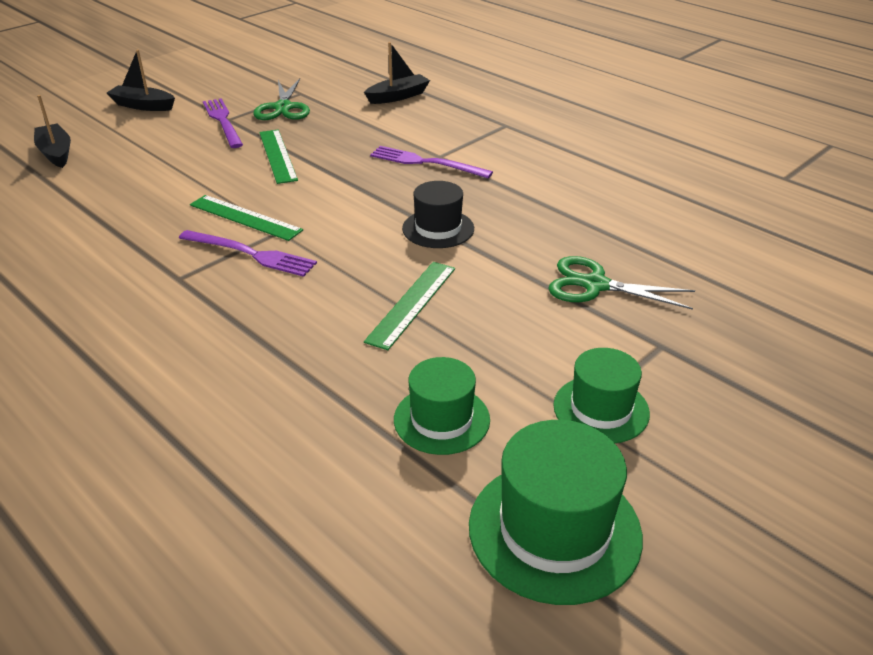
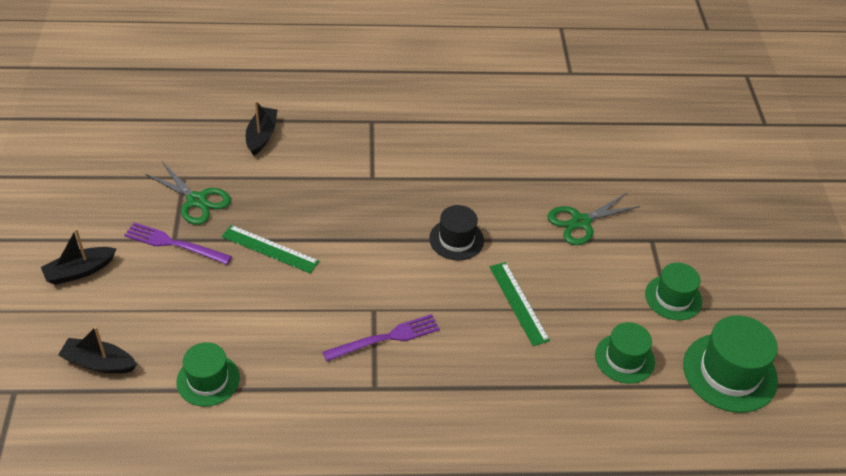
camera: 50 degrees left, 10 degrees up
(90, 199) = (208, 380): none -> green hat
(245, 217) = (336, 314): green ruler -> none
(426, 162) = (373, 189): purple fork -> none

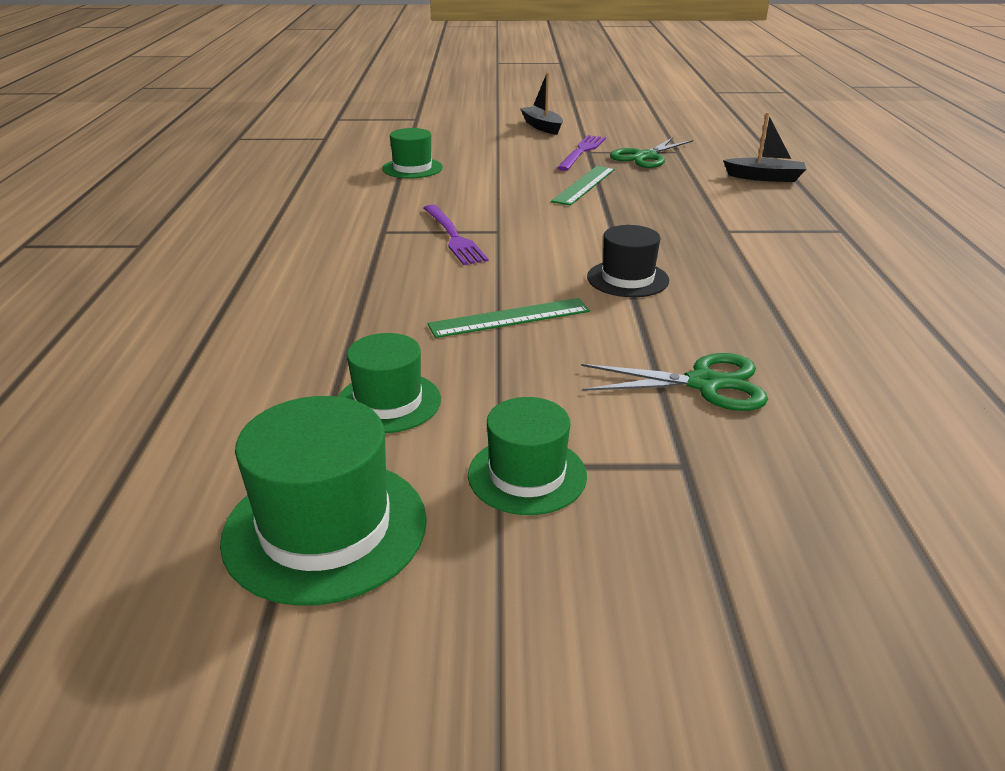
camera: 95 degrees right, 15 degrees down
(99, 363) = (439, 137): black boat -> none
(581, 222) = (704, 384): green scissors -> green scissors turned 120 degrees clockwise

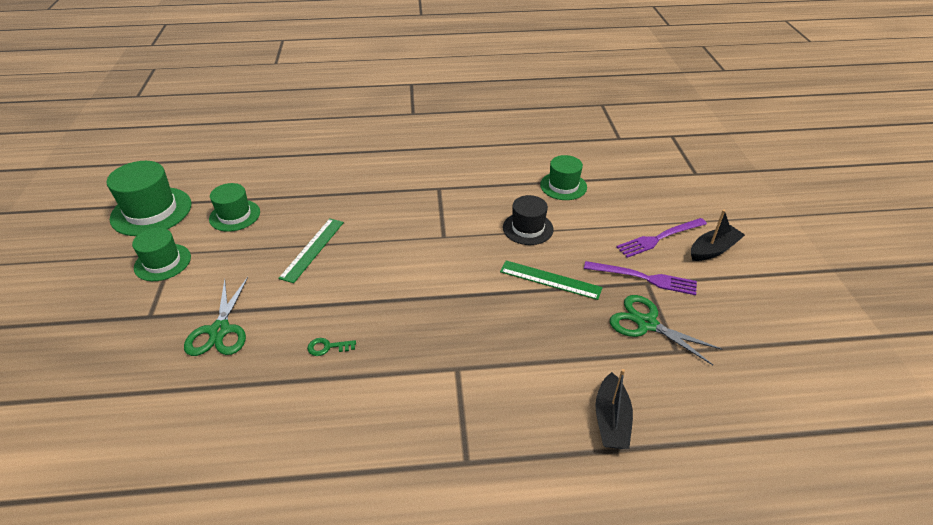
camera: 85 degrees right, 10 degrees up
(453, 236) = (432, 217): purple fork -> purple fork (659, 238)
(509, 318) = (312, 249): green ruler -> green ruler turned 45 degrees clockwise
(627, 279) = (362, 302): black hat -> black hat (528, 228)
(715, 299) = (327, 347): none -> green key

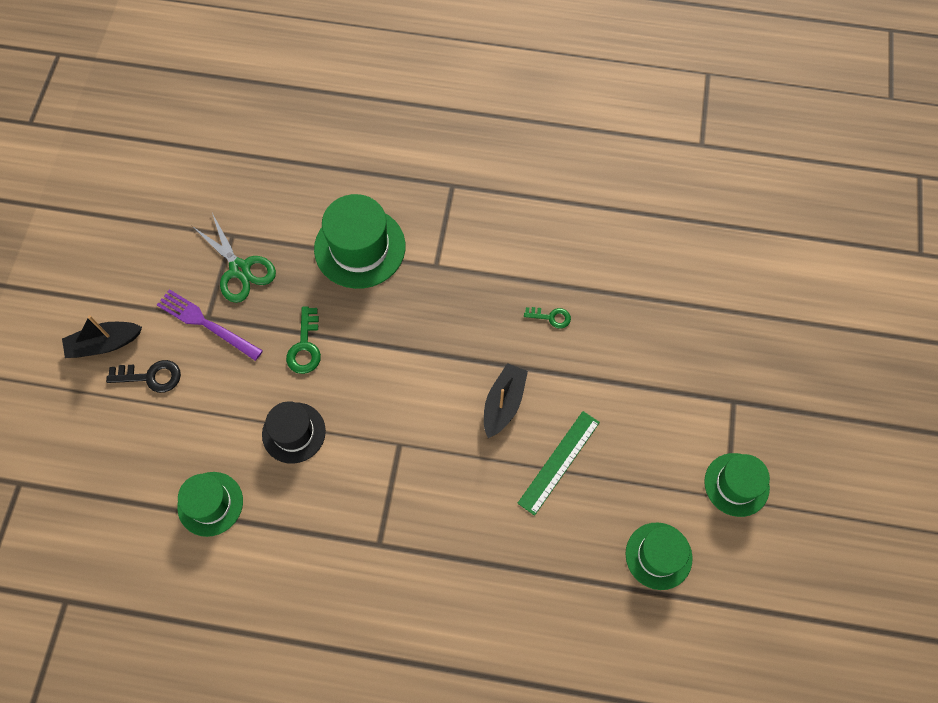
camera: 165 degrees left, 25 degrees up
(151, 211) = (773, 595): green hat -> green hat (360, 247)
(219, 330) = (657, 363): green scissors -> none
(550, 280) = (305, 346): green ruler -> green key
(611, 420) = (326, 190): black boat -> black boat (503, 403)
(659, 238) = (151, 376): purple fork -> black key

